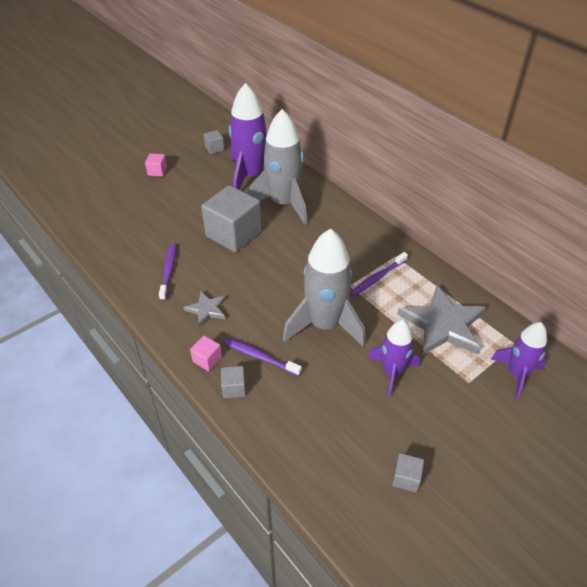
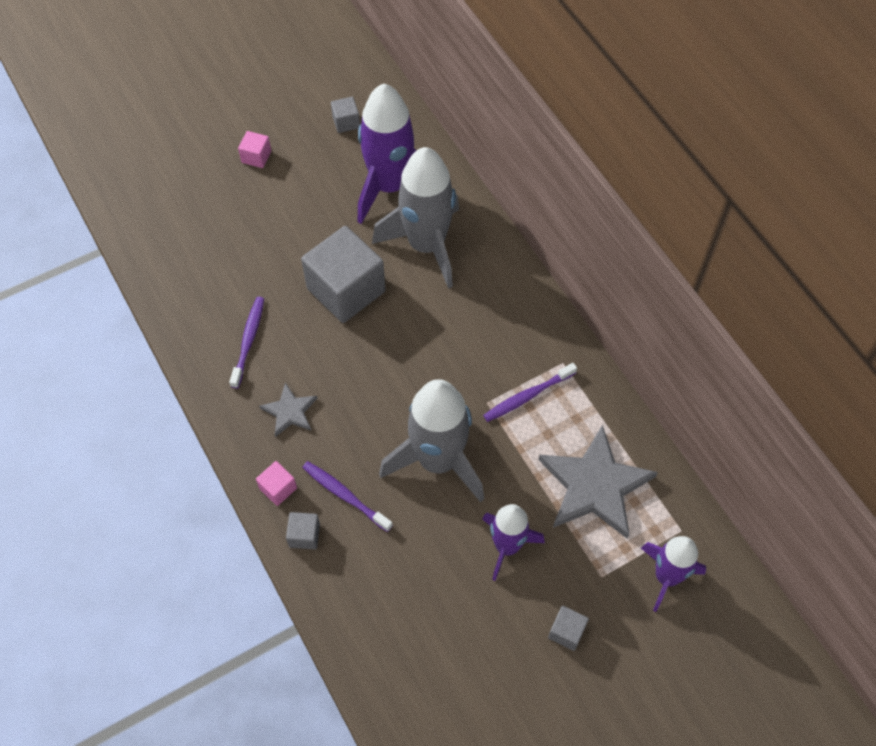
camera: 10 degrees right, 15 degrees up
(406, 478) = (485, 691): grey cube -> grey cube (566, 632)

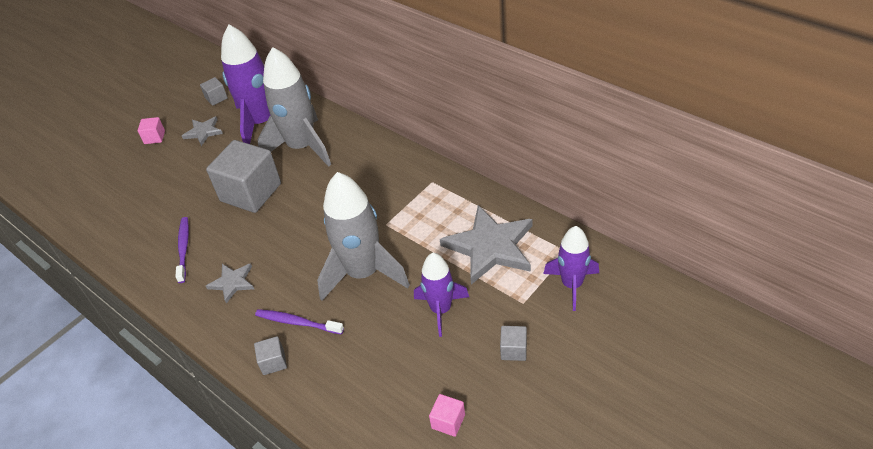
camera: 15 degrees left, 15 degrees down
(278, 488) = (240, 337): pink cube -> pink cube (448, 421)
(316, 172) = (203, 132): none -> grey star
(528, 396) = (415, 209): purple toothbrush -> none

